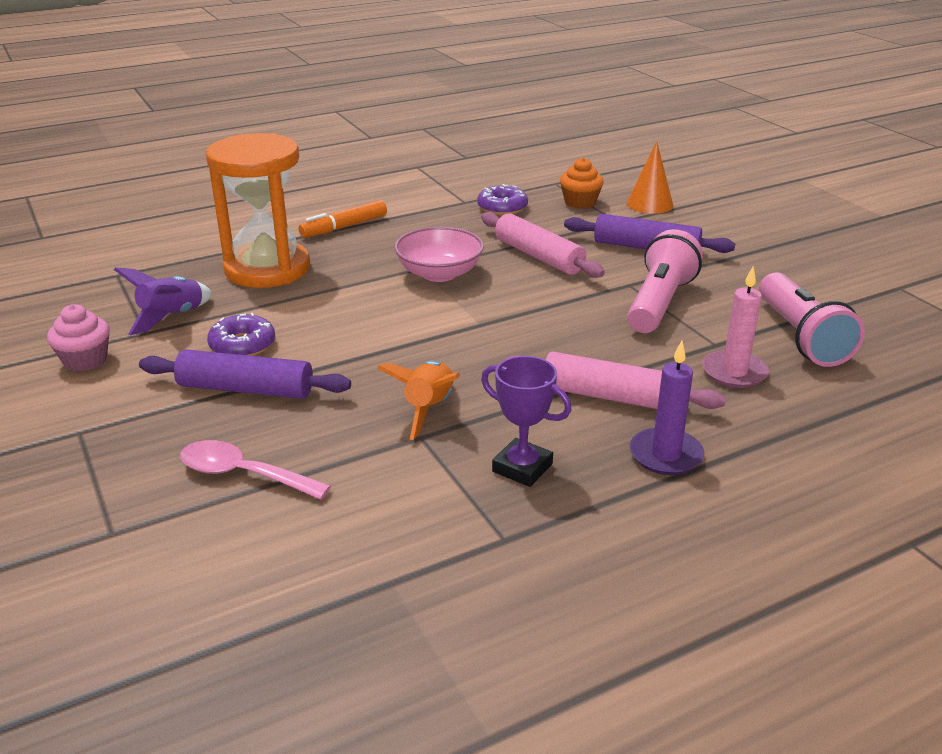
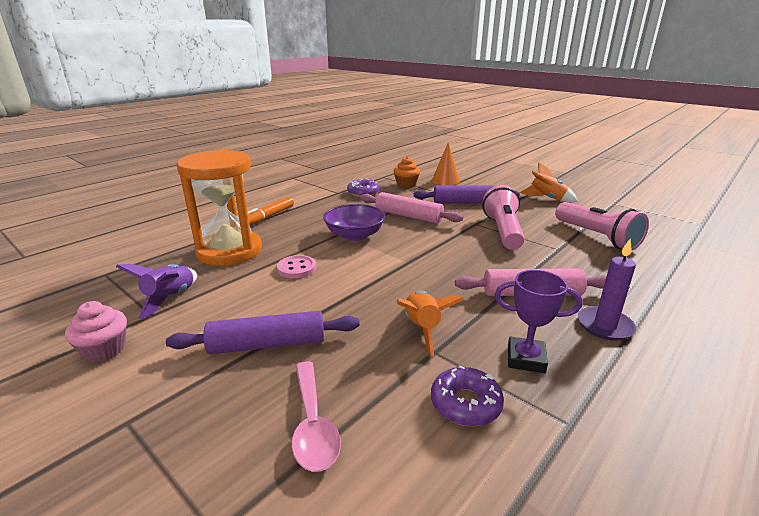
camera: 20 degrees left, 5 degrees down
(242, 345) = (243, 309): purple donut -> purple donut (465, 403)
(243, 474) = (313, 424): pink spoon -> pink spoon turned 105 degrees counterclockwise
(333, 307) = (296, 268): none -> pink button
(439, 273) = (354, 235): pink bowl -> purple bowl
(734, 372) = (585, 263): pink candle -> none
(790, 261) = (547, 198): none -> orange rocket

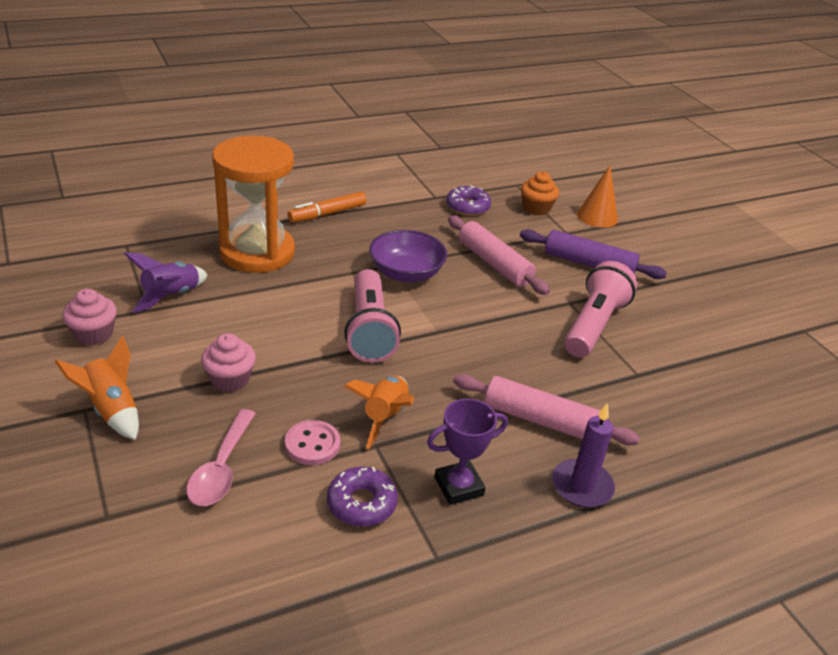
camera: 20 degrees right, 10 degrees up
(268, 344) = (230, 379): purple rolling pin -> pink cupcake
(296, 268) = (311, 299): pink button -> pink button (312, 444)
(526, 359) = (459, 486): purple trophy -> purple trophy turned 60 degrees counterclockwise
(547, 198) = (713, 291): orange rocket -> orange rocket (112, 410)
(597, 237) = (711, 374): pink flashlight -> pink flashlight (369, 330)

